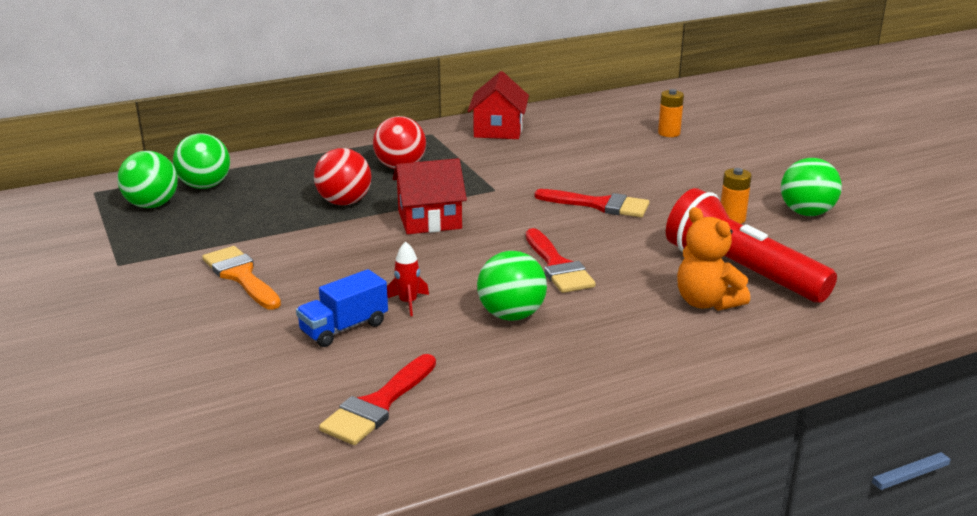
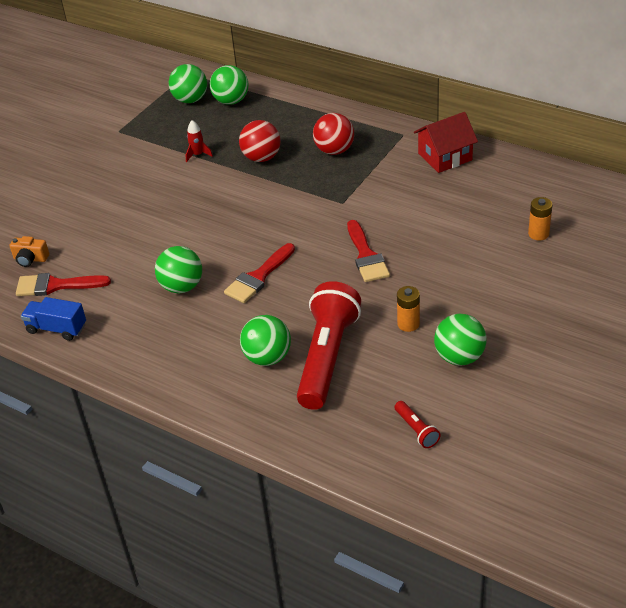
camera: 60 degrees right, 15 degrees up
(241, 276) = (141, 174): orange brush -> none
(284, 410) = (30, 259): none -> orange camera
(344, 328) = (118, 236): blue truck -> blue truck (57, 328)
(408, 303) = (163, 243): red rocket -> red rocket (198, 155)
(429, 220) = (271, 200): red house -> none
(706, 302) = (267, 357): orange teddy bear -> green ball
(896, 263) = (416, 430): none -> red flashlight

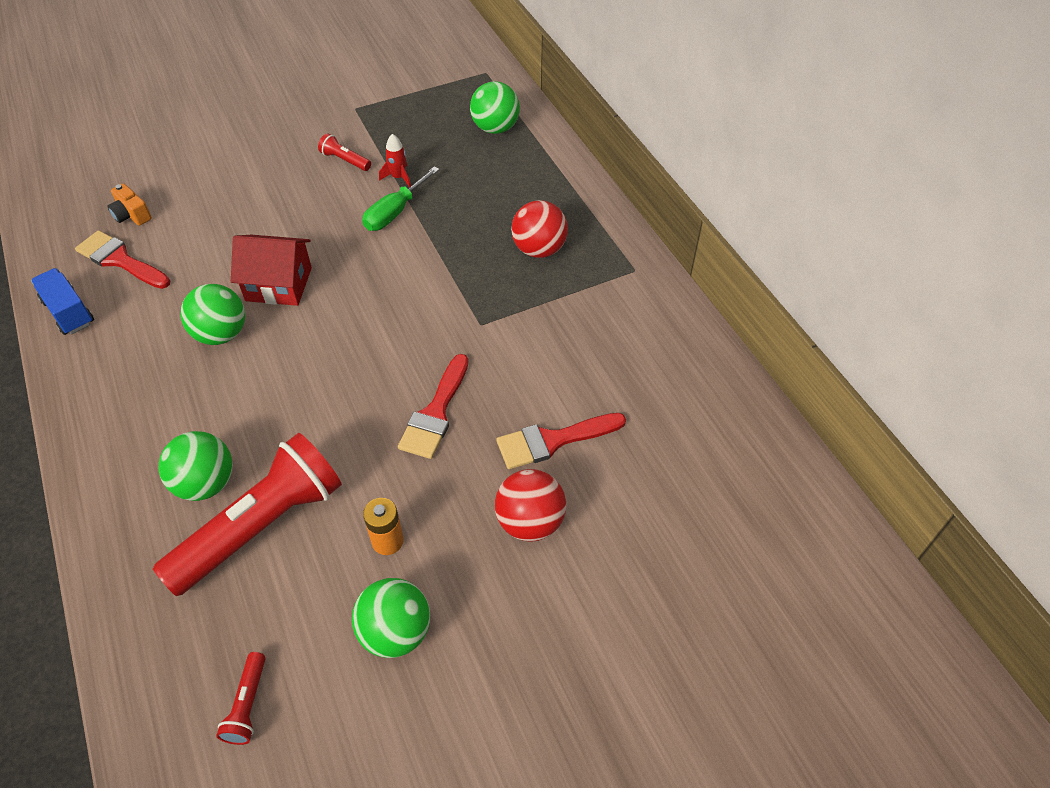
camera: 30 degrees right, 10 degrees up
(148, 162) = (345, 160): none -> red flashlight
(190, 100) = (457, 106): green ball -> none
(218, 174) = (394, 212): none -> green screwdriver
(258, 277) = (302, 369): red brush -> red brush (553, 440)
(261, 158) = (456, 216): red ball -> red ball (530, 522)
(445, 157) = (653, 328): red house -> red house (279, 284)
(538, 234) = (661, 510): orange battery -> none

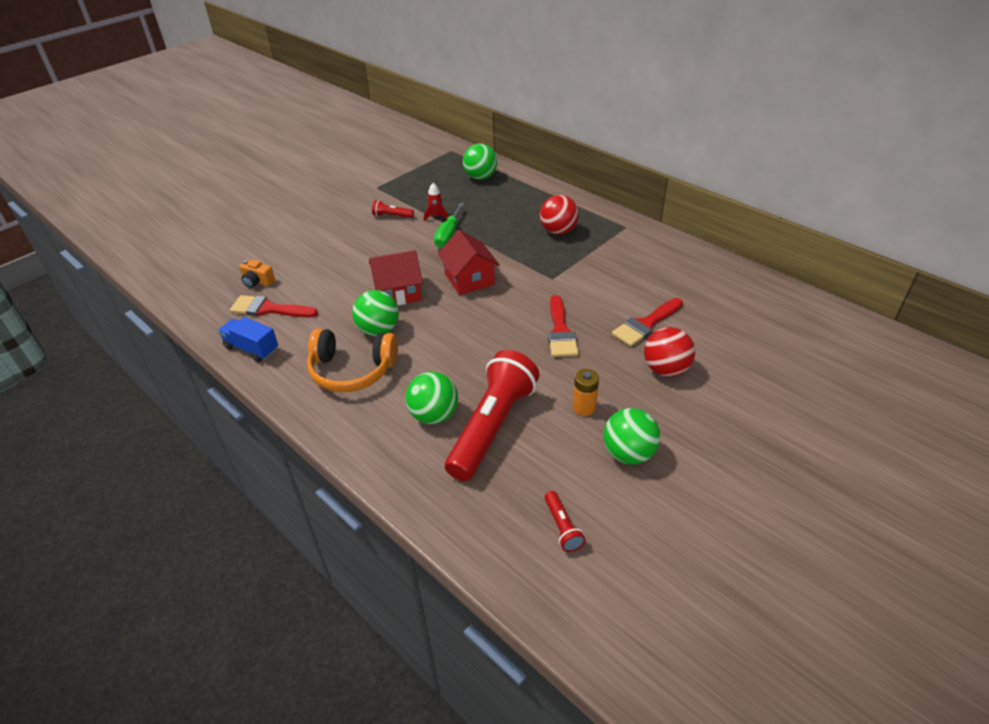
camera: 20 degrees left, 10 degrees down
(156, 383) = (352, 370): none -> orange headphones
(376, 291) = (469, 279): none -> red house

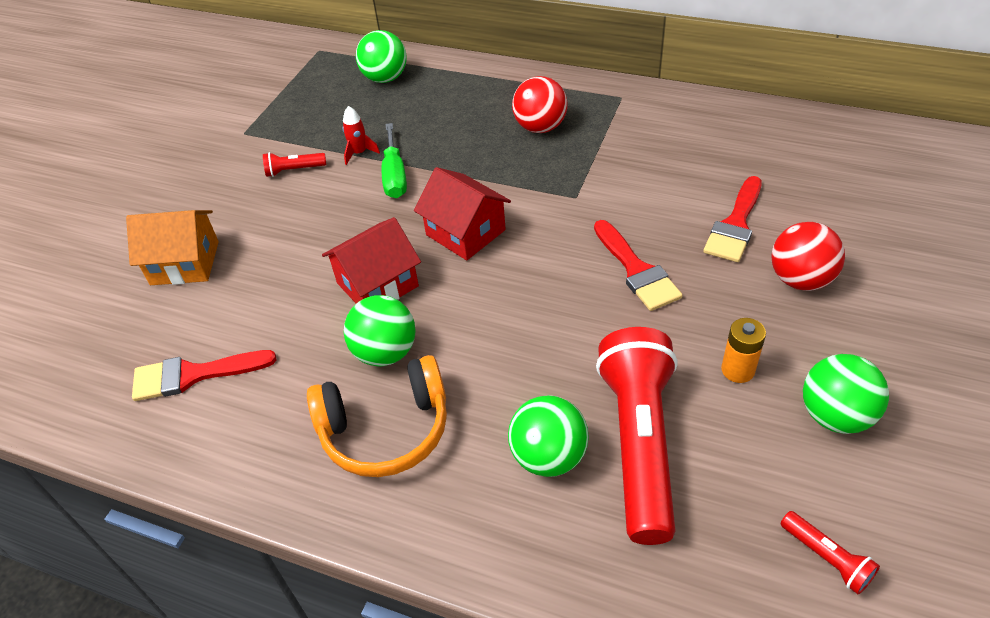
camera: 20 degrees left, 5 degrees up
(252, 349) = (206, 450): blue truck -> none
(257, 282) = (148, 336): orange camera -> none
(300, 249) = (185, 263): none -> orange house

